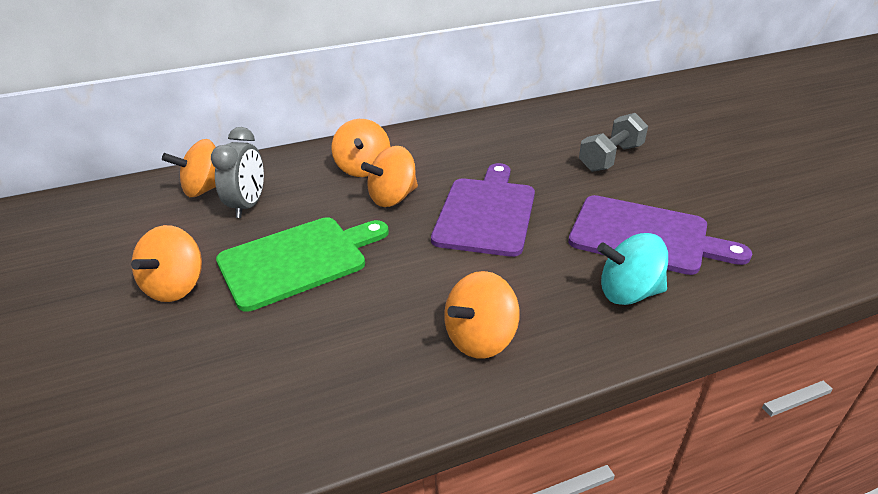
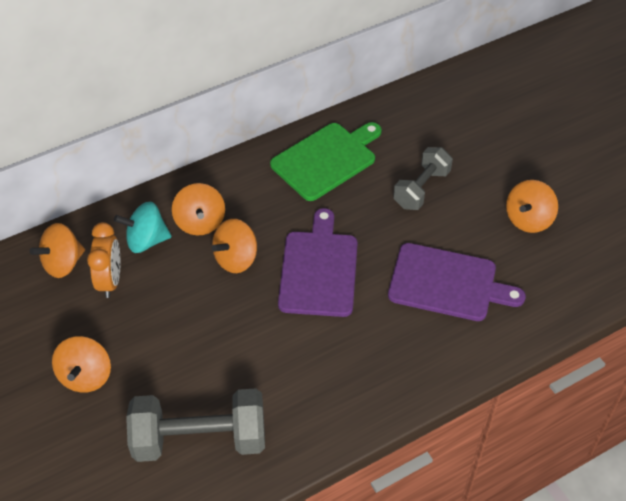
camera: 10 degrees left, 15 degrees up
(248, 205) = (110, 280): grey clock -> orange clock
(288, 369) = (200, 439): none -> grey dumbbell
(298, 260) = (174, 338): green cutting board -> green cutting board (326, 159)
(480, 338) = (330, 397): orange spinning top -> orange spinning top (528, 219)
(628, 293) = (433, 344): turquoise spinning top -> turquoise spinning top (146, 241)

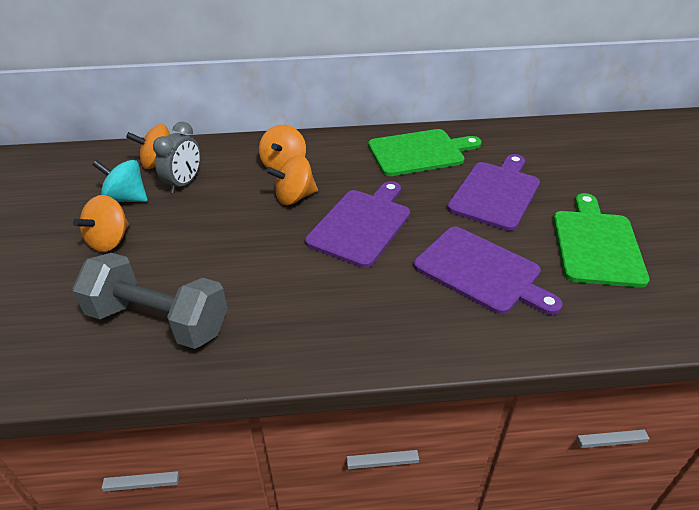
camera: 25 degrees right, 10 degrees down
(110, 280) = (184, 183): orange clock -> grey clock
(146, 241) = (232, 166): turquoise spinning top -> turquoise spinning top (126, 198)
(421, 189) = (496, 193): grey dumbbell -> purple cutting board
(528, 219) = (596, 244): orange spinning top -> green cutting board

